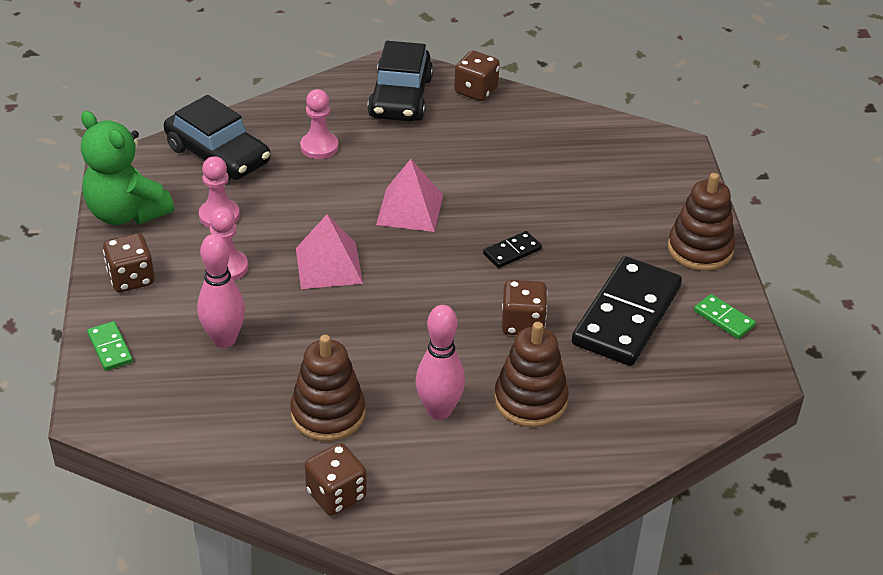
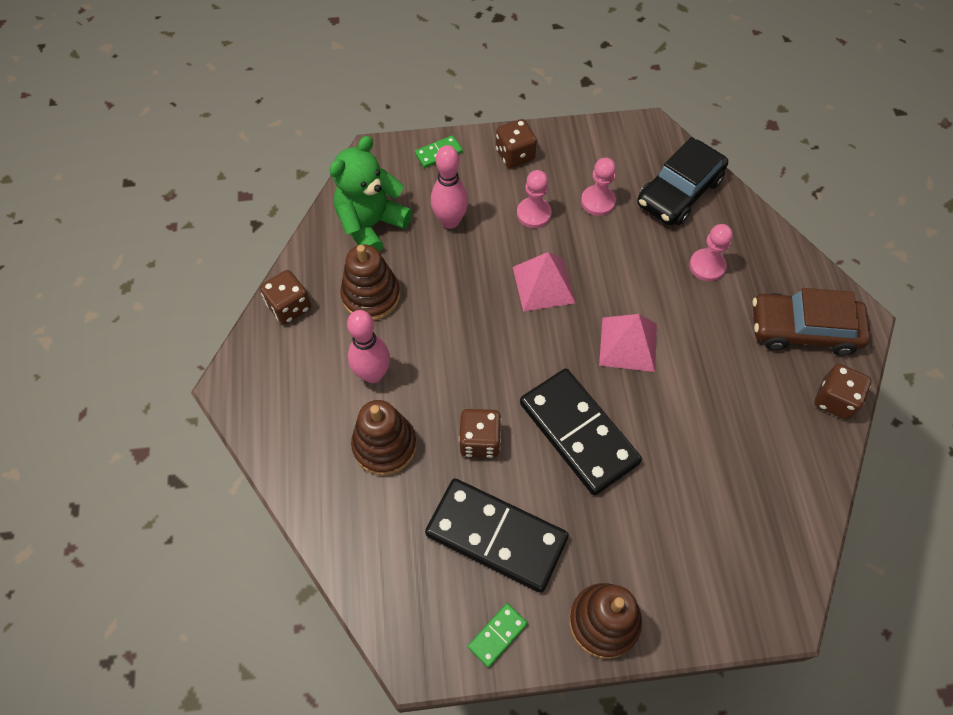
camera: 90 degrees right, 20 degrees up
(126, 213) = (592, 141): green teddy bear -> green teddy bear (371, 225)
(400, 97) = (803, 330): black car -> brown car
(512, 252) = (578, 433): black domino -> black domino, size x2.33

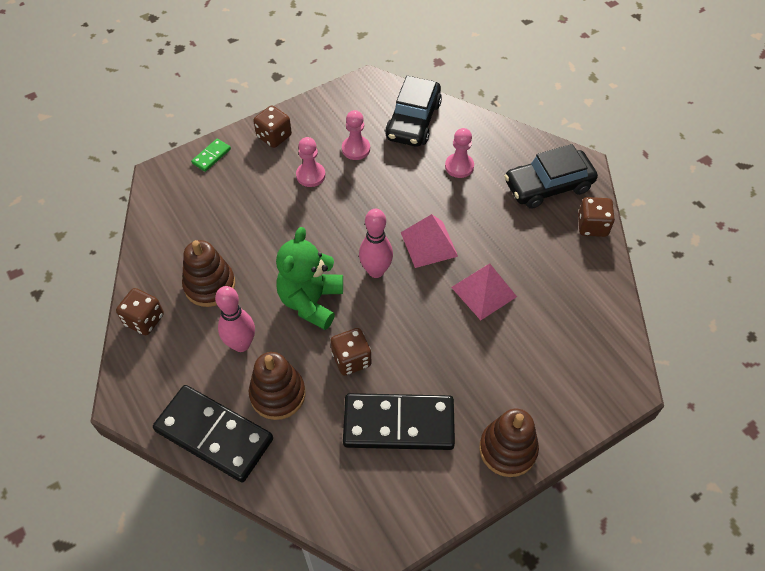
camera: 25 degrees left, 5 degrees down
(371, 225) = (182, 231): green teddy bear -> green teddy bear (311, 301)
(450, 221) = (246, 204): pink bowling pin -> pink bowling pin (376, 271)
(497, 635) = (435, 495): green domino -> none
(543, 284) = (344, 225): pink pyramid -> pink pyramid (484, 291)
(578, 433) = (423, 323): black domino -> black domino (214, 435)
(803, 330) = (548, 186): brown car -> black car

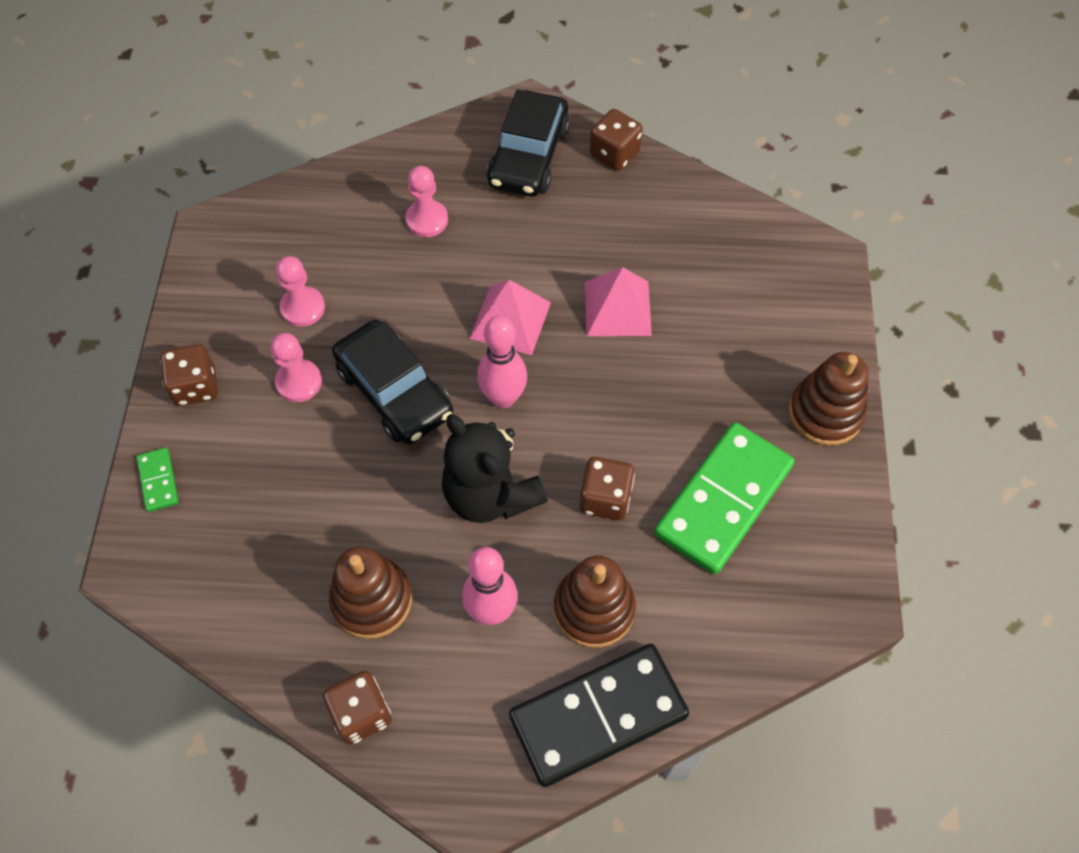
camera: 55 degrees left, 5 degrees up
(311, 301) = (490, 494): green teddy bear -> black teddy bear
(398, 423) = (723, 500): black domino -> green domino
(413, 120) = (316, 221): black car -> black car (395, 391)

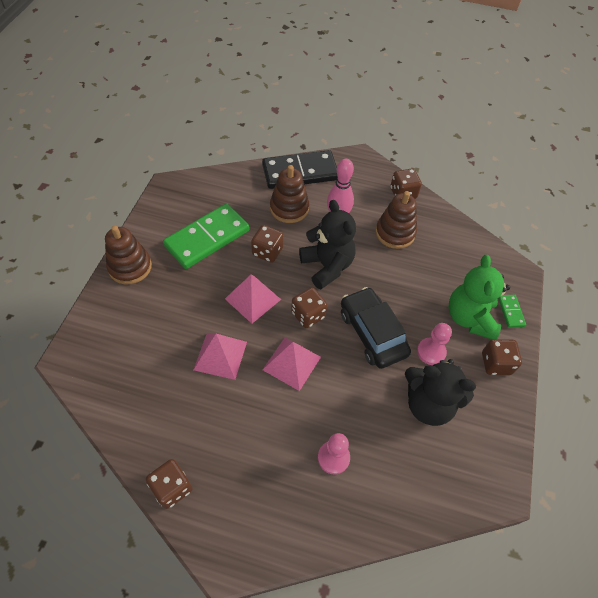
camera: 170 degrees left, 5 degrees down
(232, 453) = (470, 318): none -> green teddy bear
(303, 308) = (428, 404): pink pawn -> black teddy bear
(503, 398) = (308, 315): pink bowling pin -> brown dice
(529, 156) = (240, 503): black car -> none
(601, 404) = (252, 299): none -> pink pyramid

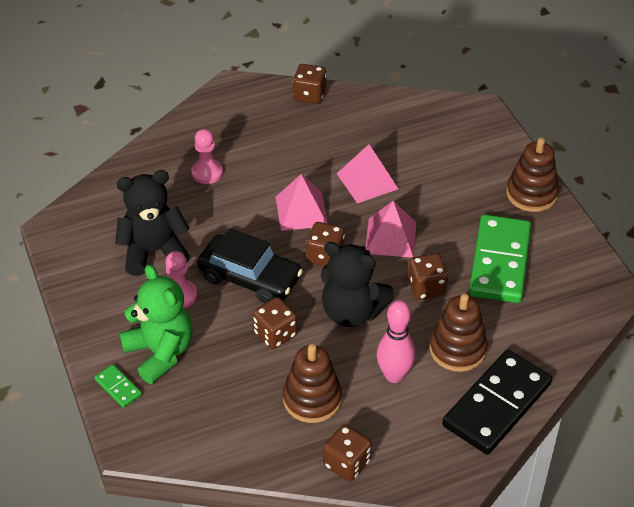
camera: 145 degrees right, 10 degrees down
(496, 363) = (107, 323): brown dice -> brown dice (275, 334)

